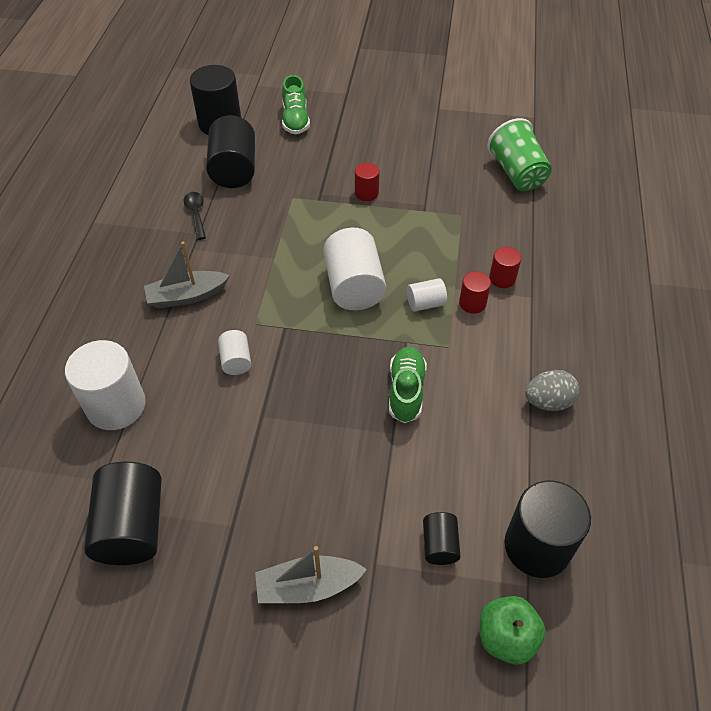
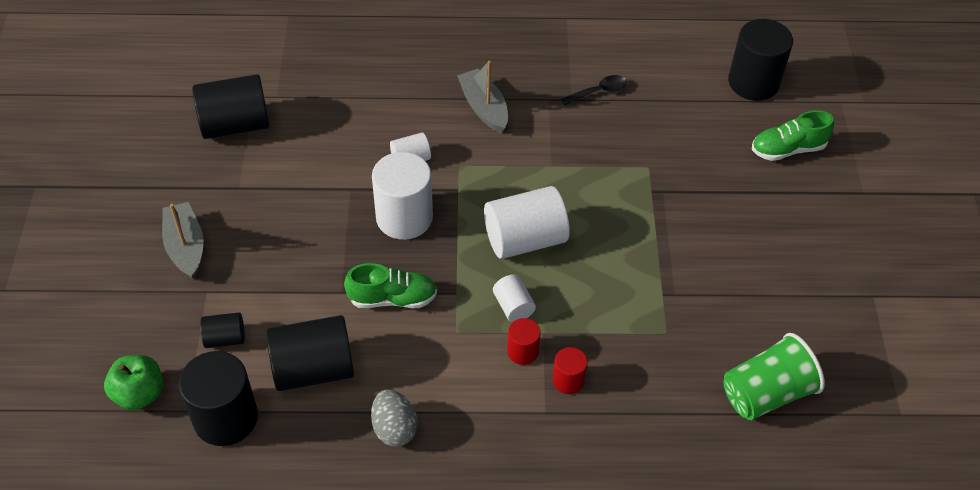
camera: 80 degrees right, 0 degrees up
(116, 406) = (350, 87): white cylinder -> white cylinder (404, 218)
(234, 170) = (678, 109): black cylinder -> black cylinder (313, 369)
(366, 193) = (676, 234): red cylinder -> none

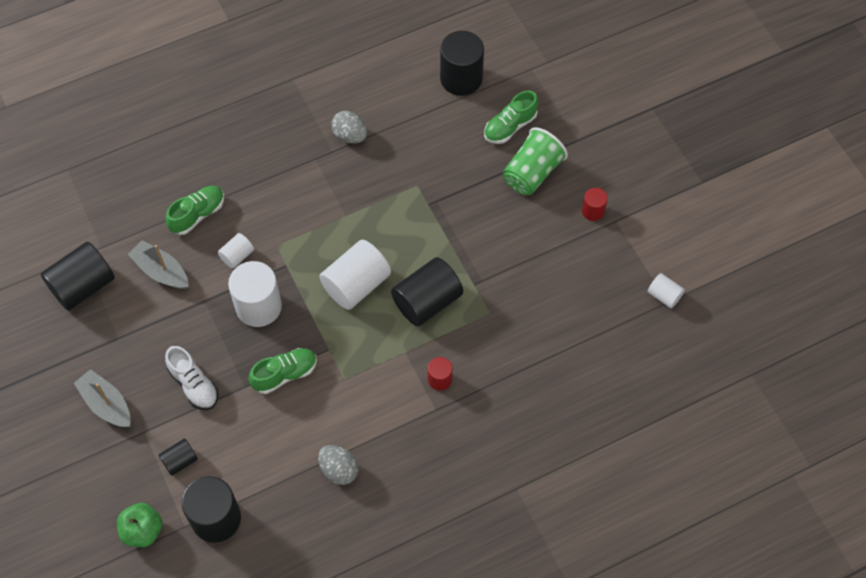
camera: 25 degrees left, 10 degrees up
(288, 267) = (194, 385): none -> white shoe
(313, 369) = (258, 453): black cylinder -> black cylinder (427, 301)
(393, 104) = (197, 215): none -> green shoe
(484, 108) = (270, 187): grey boat -> grey boat (161, 271)
(513, 306) = (374, 341): white cylinder -> white cylinder (664, 295)
(522, 351) = (398, 372): red cylinder -> red cylinder (593, 211)
(599, 92) = (350, 136): black spoon -> grey egg
(766, 393) = (575, 327): green cup -> green cup (532, 173)

